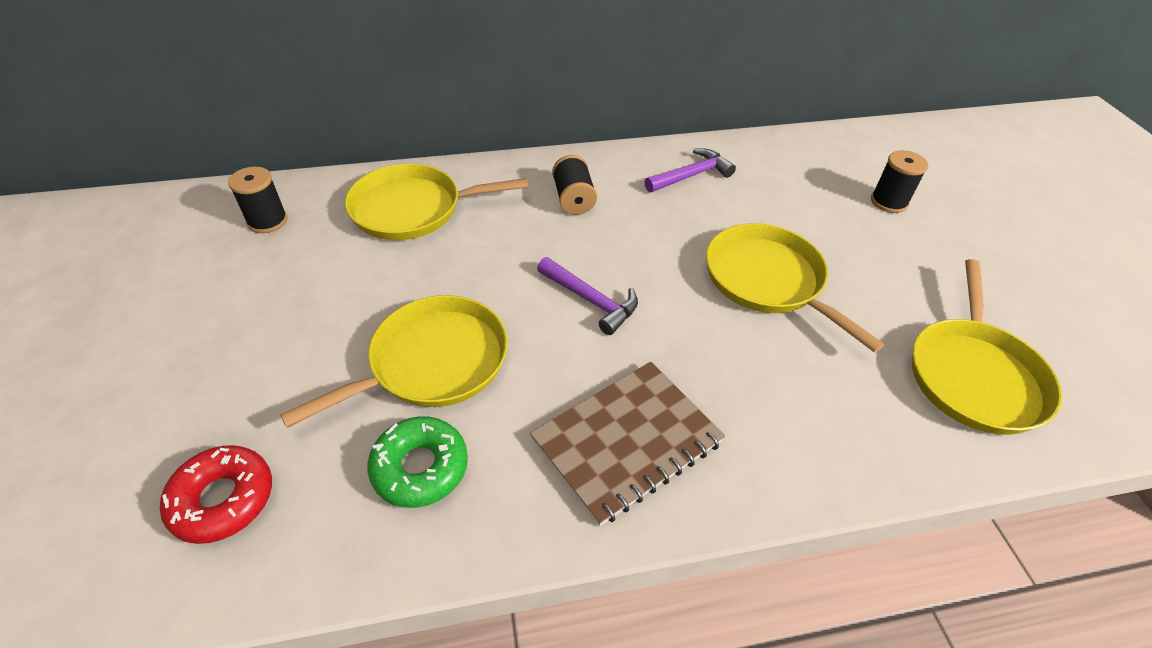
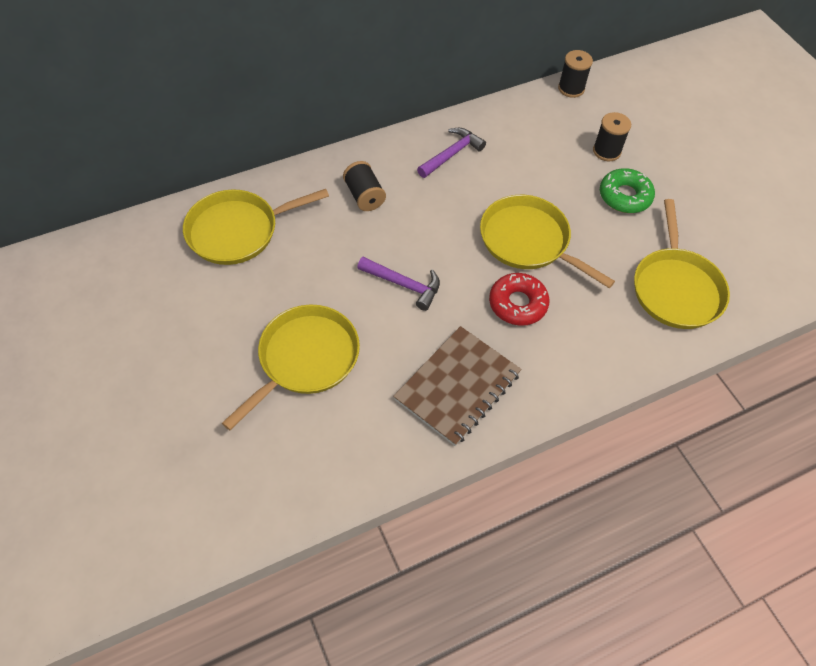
camera: 15 degrees left, 10 degrees up
(223, 499) = (202, 487): red donut -> red donut (517, 304)
(267, 221) = (122, 266): black spool -> black spool (571, 88)
(420, 467) = (326, 435): green donut -> green donut (625, 196)

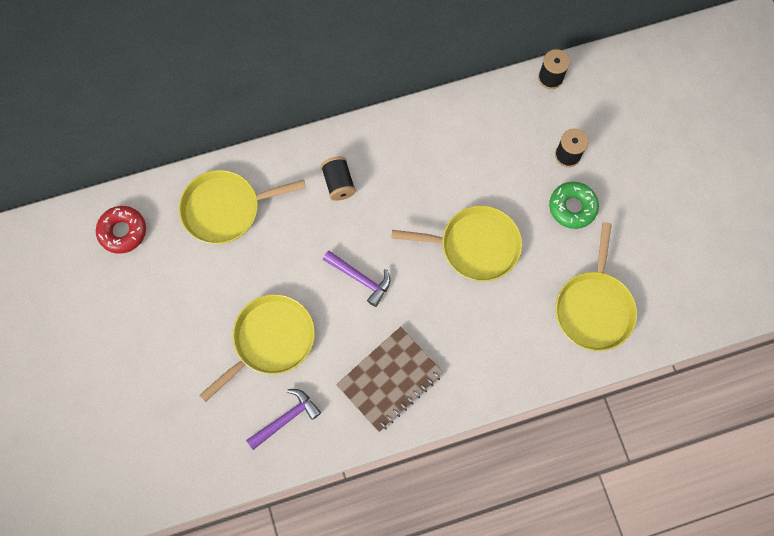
camera: 10 degrees right, 15 degrees up
(451, 154) = (423, 145): purple hammer -> purple hammer (286, 418)
(517, 304) = (453, 308): red donut -> red donut (123, 231)
(528, 241) = (475, 246): yellow pan -> yellow pan turned 135 degrees clockwise

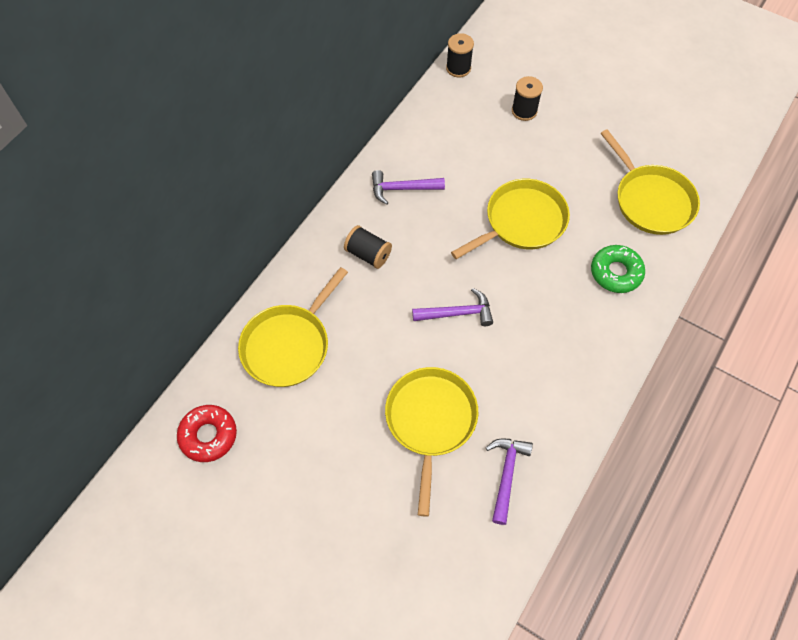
camera: 40 degrees left, 10 degrees down
(390, 379) = (558, 372): brown notebook -> none
(410, 150) = (402, 189): none -> purple hammer
(572, 207) = (564, 143): green donut -> green donut (616, 272)

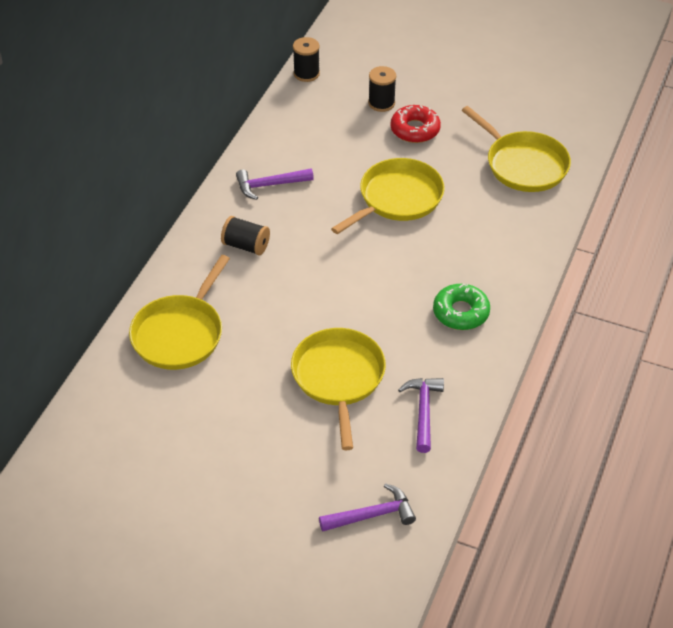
camera: 10 degrees left, 15 degrees down
(208, 435) = (113, 421): red donut -> red donut (415, 129)
(457, 313) = (347, 284): purple hammer -> purple hammer (372, 515)
(616, 272) = (500, 230): green donut -> green donut (461, 312)

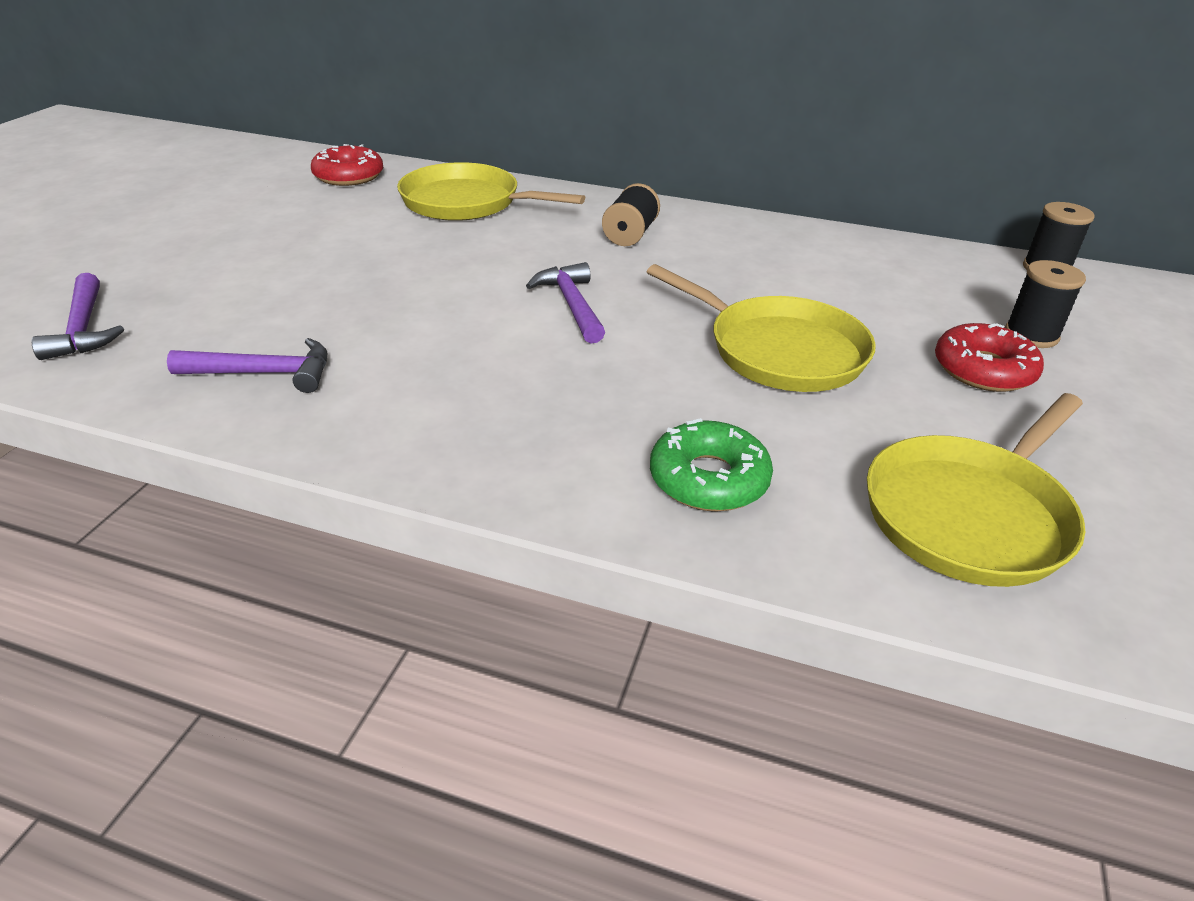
camera: 85 degrees right, 10 degrees down
(113, 413) = (349, 176): none -> red donut
(270, 185) = (761, 247): purple hammer -> purple hammer (571, 305)
(338, 378) = (363, 301): yellow pan -> none
(461, 312) = (491, 415): green donut -> green donut (708, 479)

